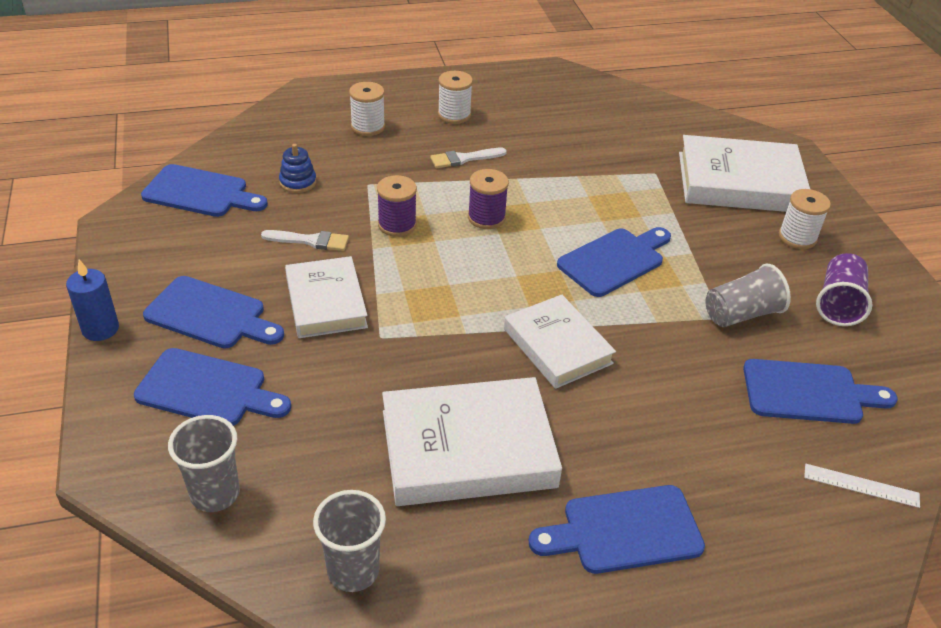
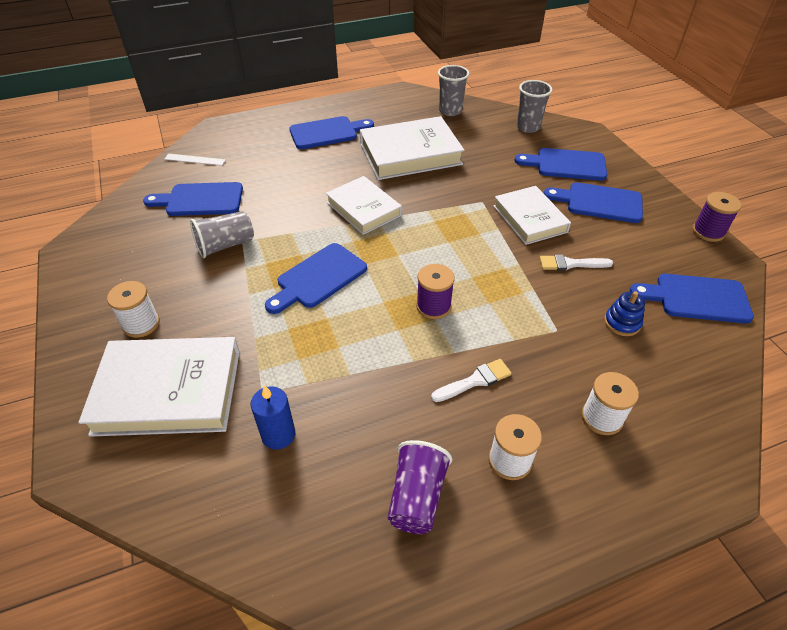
camera: 175 degrees right, 5 degrees up
(100, 329) = (658, 187): blue candle -> blue candle (278, 435)
(397, 225) = (509, 288): purple spool -> purple spool (708, 232)
(838, 303) = (141, 263): purple cup -> purple cup (417, 497)

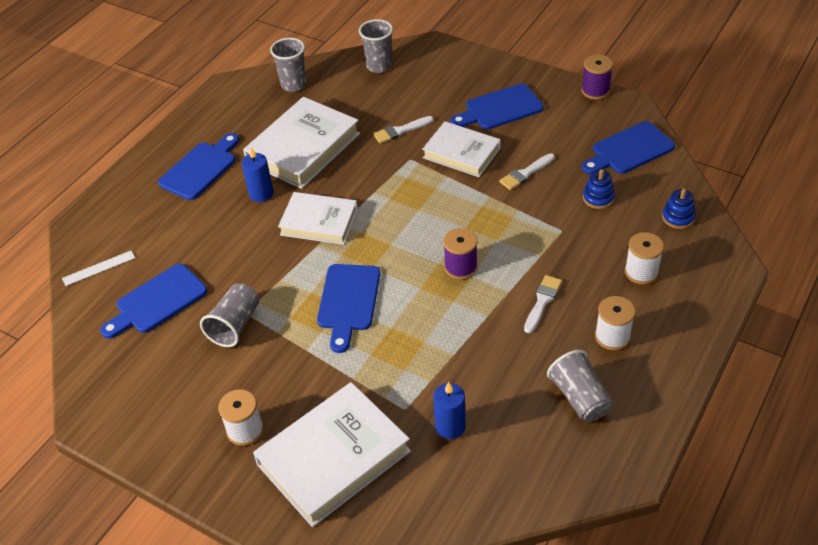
camera: 35 degrees left, 0 degrees up
(346, 169) = (261, 194): none -> blue candle
(417, 497) = (579, 398): purple cup -> grey cup
(496, 178) = (400, 131): none -> white brush
(566, 165) = (444, 87): blue cutting board -> none
(694, 390) = (678, 217): none -> blue stacking toy

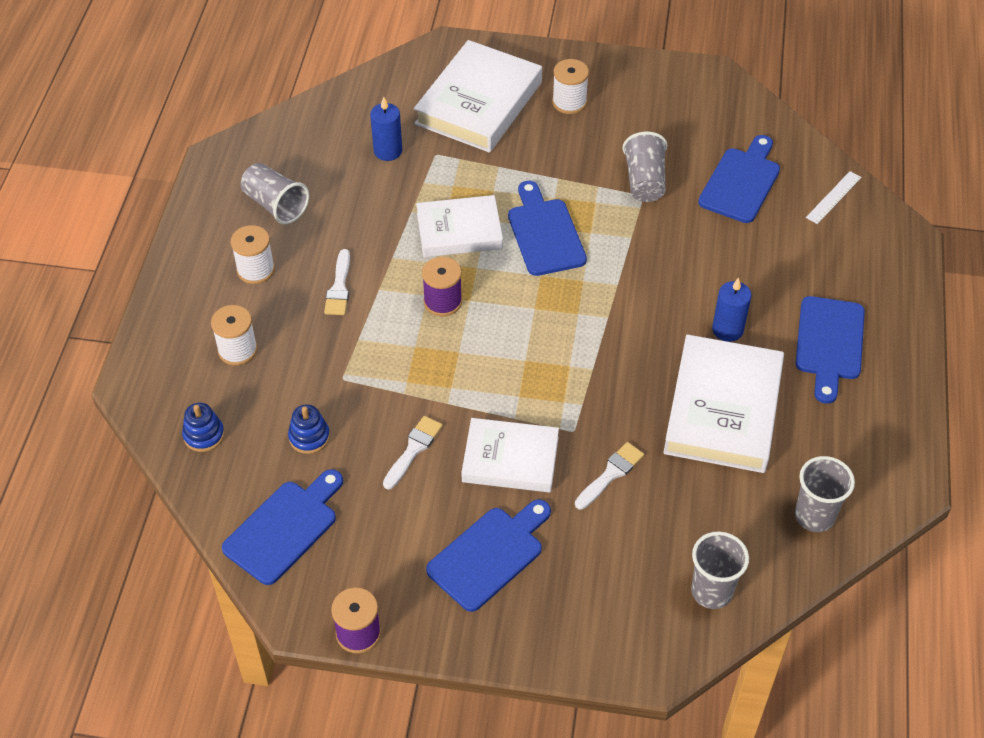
camera: 155 degrees right, 5 degrees up
(319, 222) = (633, 312): white book -> white book (459, 231)

